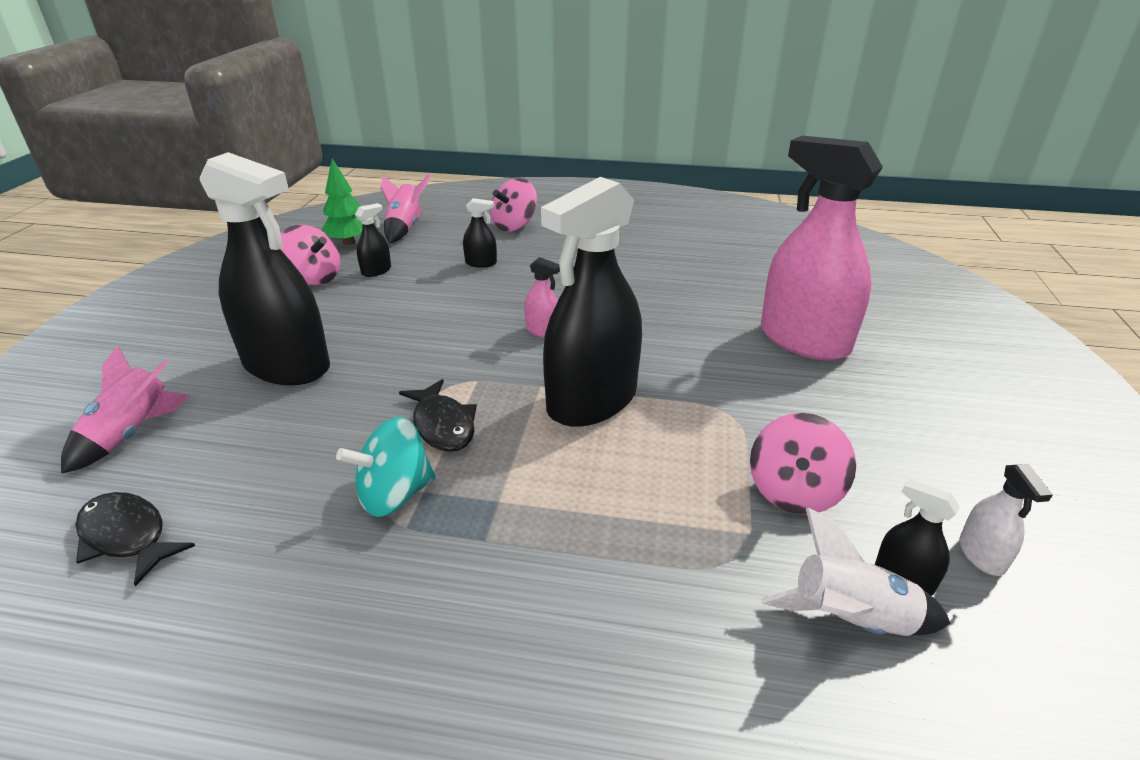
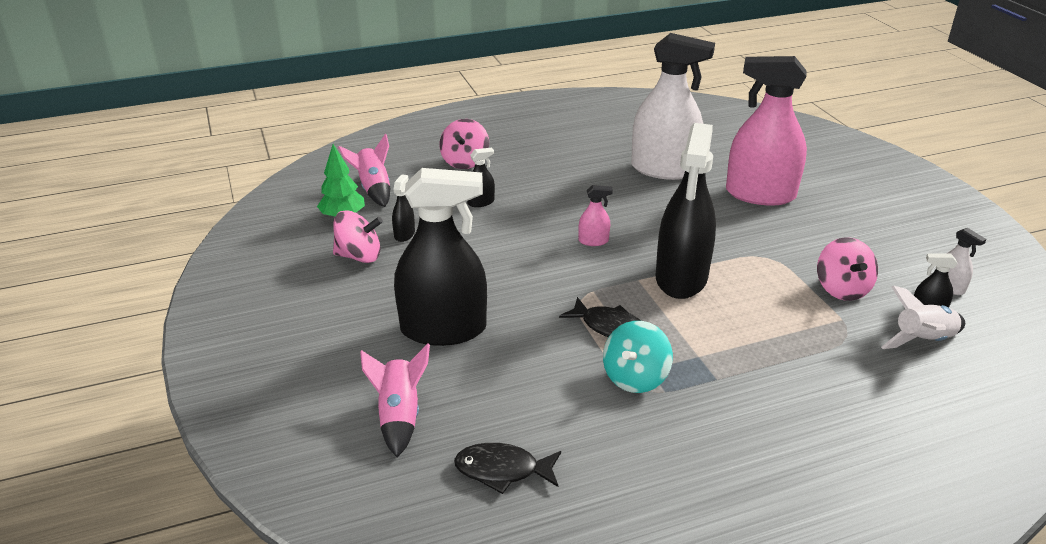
camera: 30 degrees left, 0 degrees up
(711, 283) = (663, 169): none -> white spray bottle

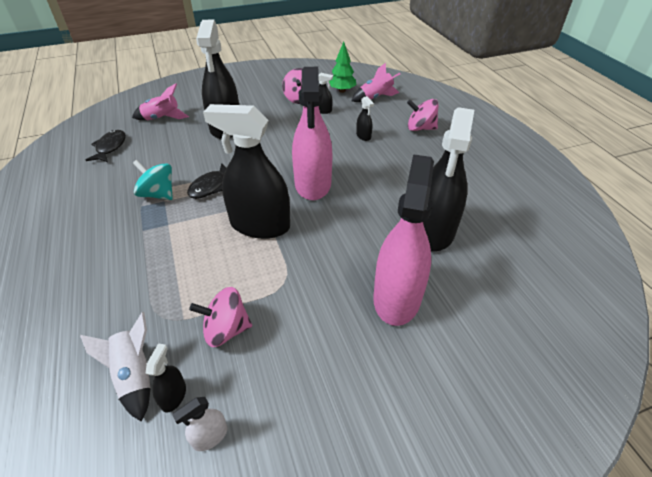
camera: 90 degrees right, 10 degrees up
(593, 241) = (313, 184): pink spray bottle -> pink spray bottle, size x2.48
(663, 169) = (434, 231): white spray bottle -> black spray bottle

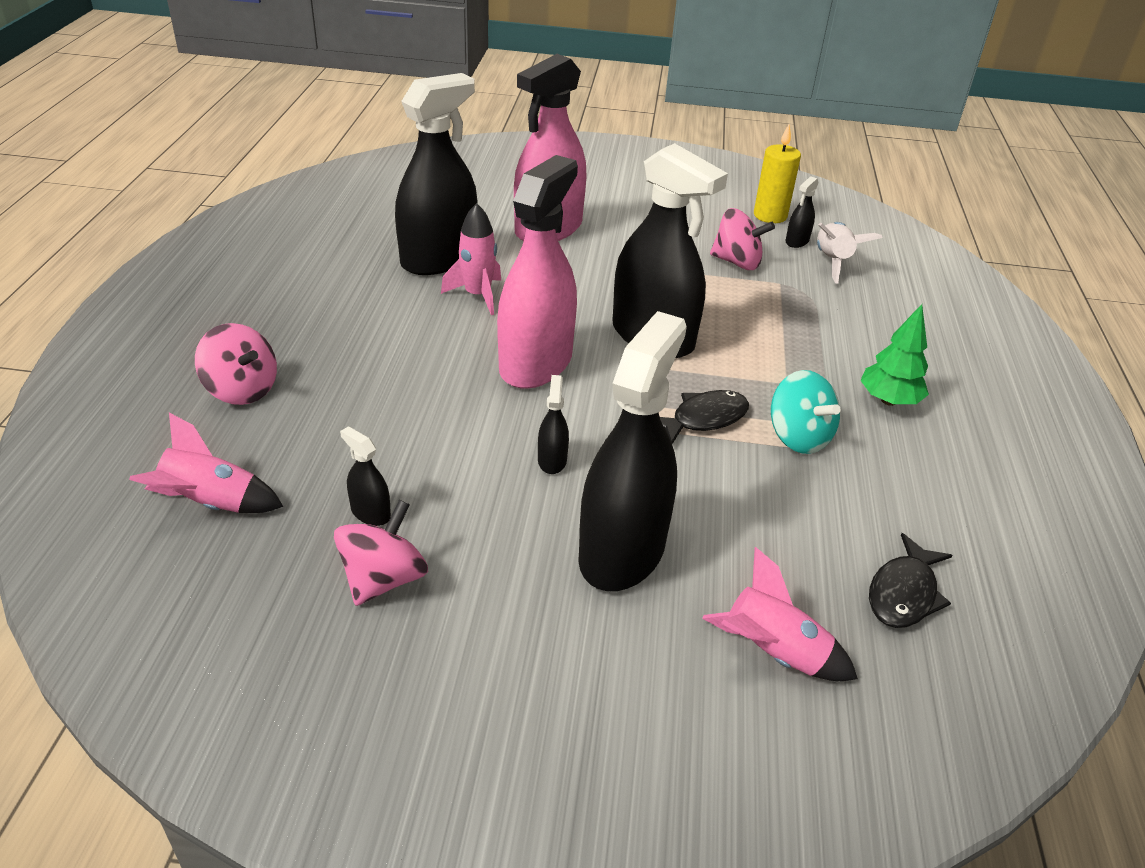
camera: 155 degrees left, 5 degrees down
(210, 436) = (770, 215): white spray bottle -> yellow candle
(342, 91) = (254, 563): green tree -> green tree (889, 400)
(363, 136) = (362, 414): black spray bottle -> black spray bottle (552, 460)
(382, 213) = (477, 295): none -> pink rocket

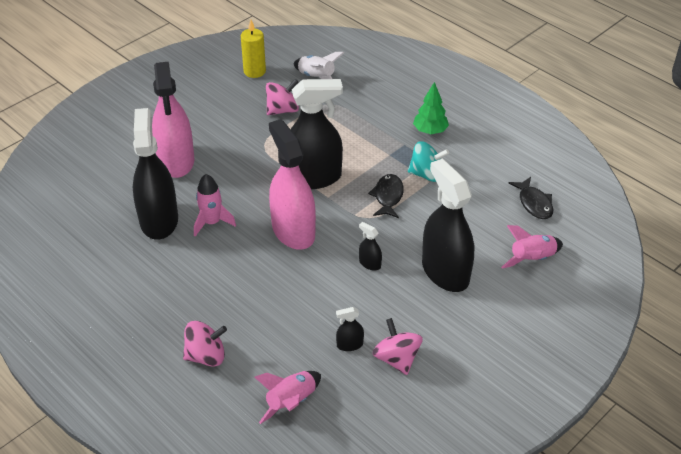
camera: 50 degrees left, 5 degrees up
(797, 241) = (287, 77): black spray bottle -> none

